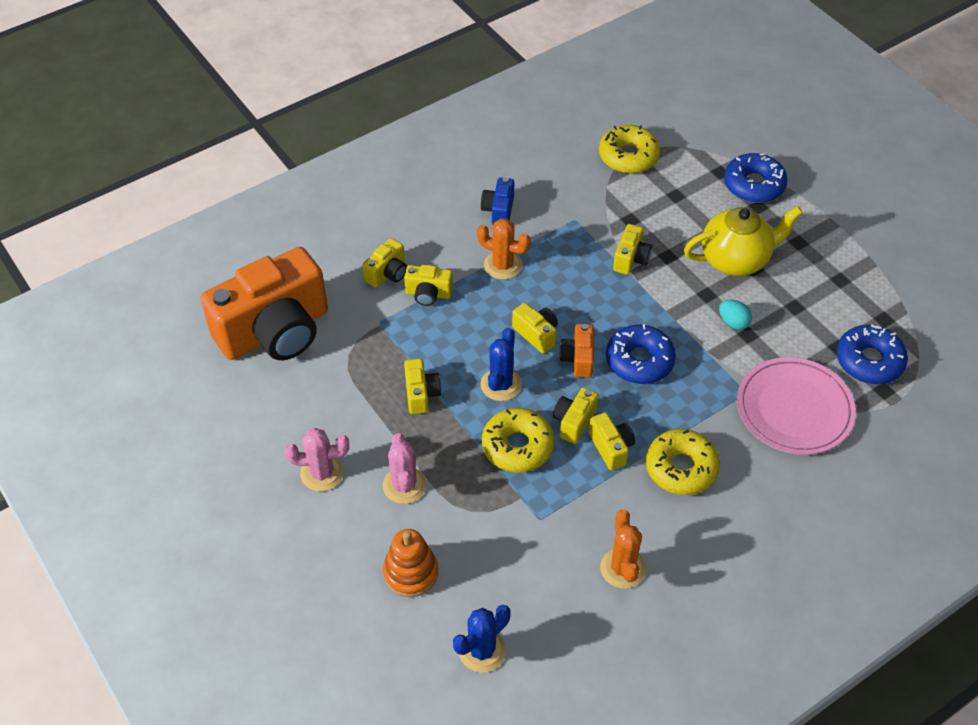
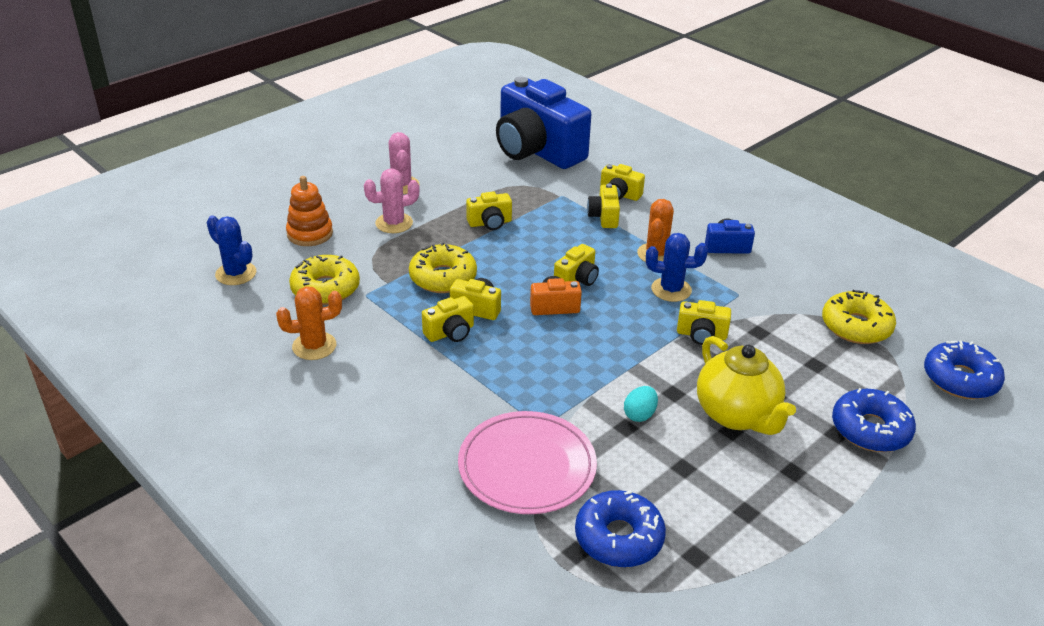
camera: 80 degrees right, 15 degrees down
(275, 331) = (537, 151): orange camera -> blue camera
(501, 384) = (511, 263): blue cactus -> blue cactus (671, 290)
(639, 361) = (563, 346): blue donut -> blue donut (960, 379)
(681, 468) = (433, 380): yellow donut -> yellow donut (325, 288)

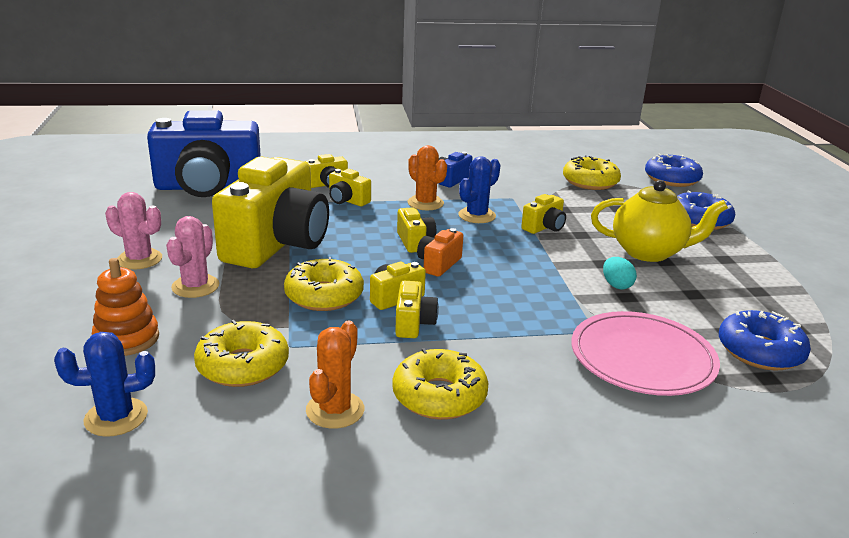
camera: 55 degrees left, 10 degrees down
(371, 382) = (439, 396): none -> yellow donut
(490, 223) = (277, 244): yellow camera -> yellow camera, size x2.44

